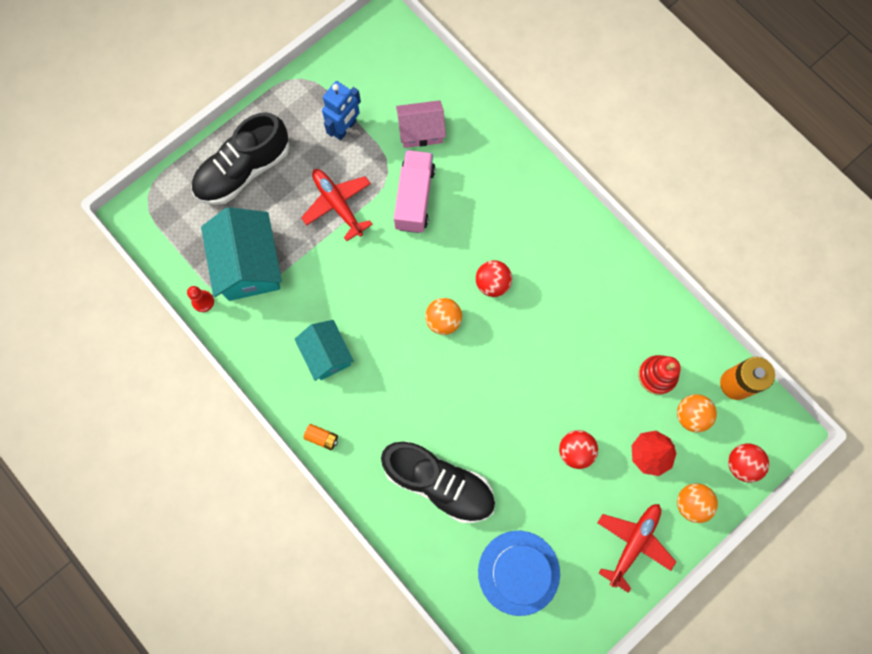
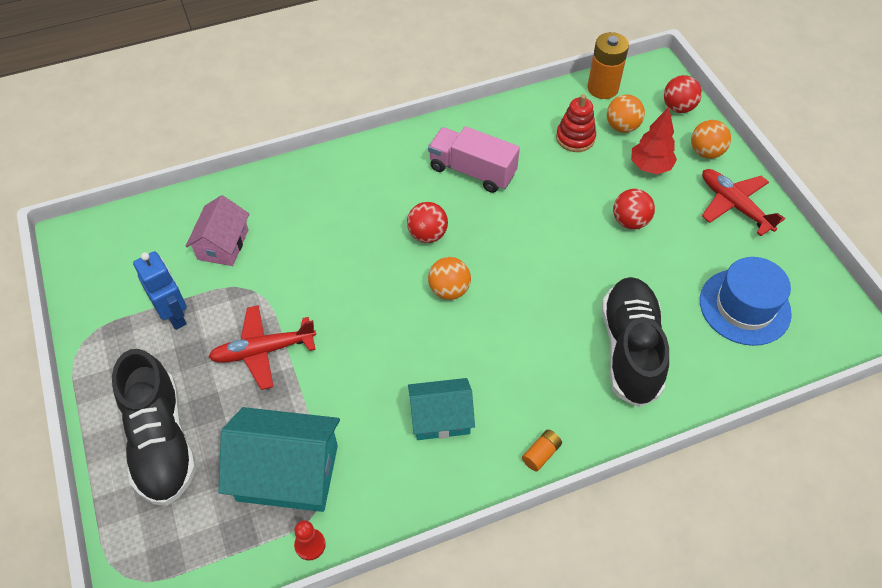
camera: 70 degrees left, 20 degrees down
(414, 198) = (297, 274): pink truck -> pink truck (472, 171)
(439, 483) = (630, 349): black shoe -> black shoe turned 45 degrees counterclockwise

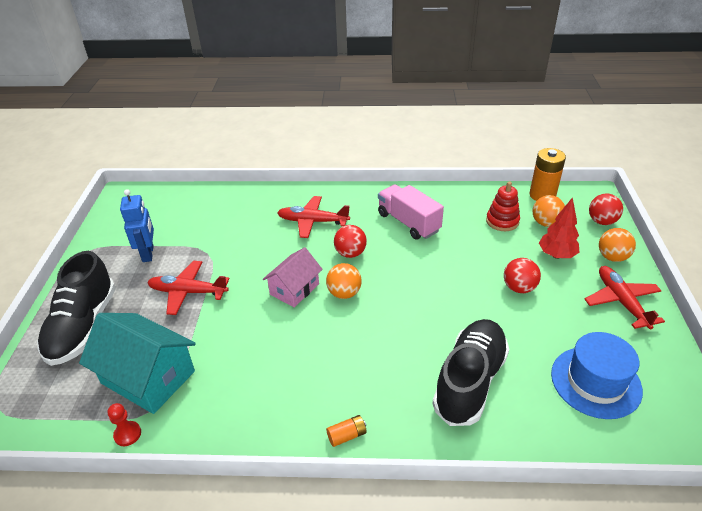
camera: 25 degrees right, 15 degrees down
(223, 244) = (208, 222): pink house -> pink house (294, 289)
(358, 204) = (313, 222): none -> red plane
(441, 418) = (283, 379): turquoise house -> none

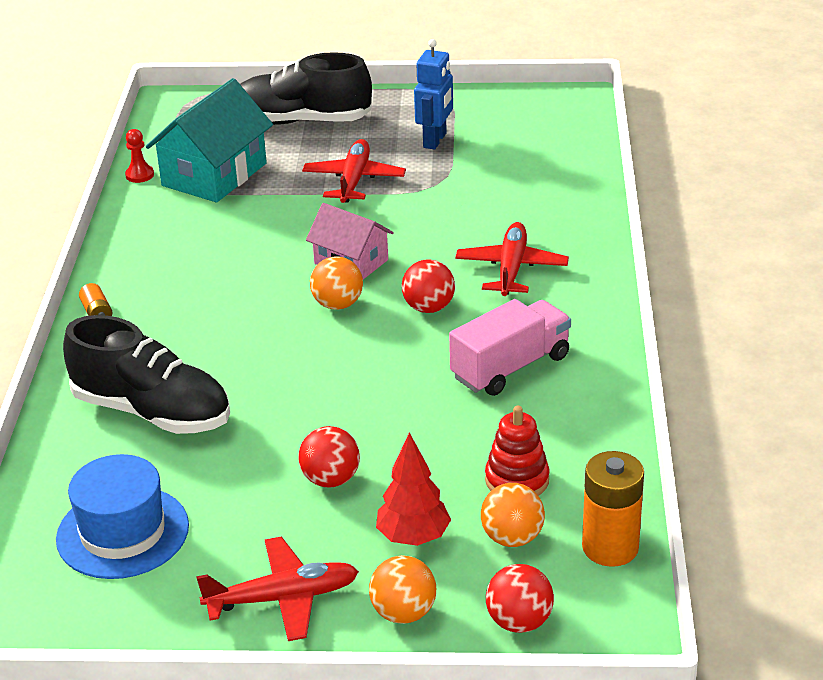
camera: 90 degrees right, 5 degrees down
(148, 254) = (435, 140): blue robot -> blue robot turned 60 degrees counterclockwise

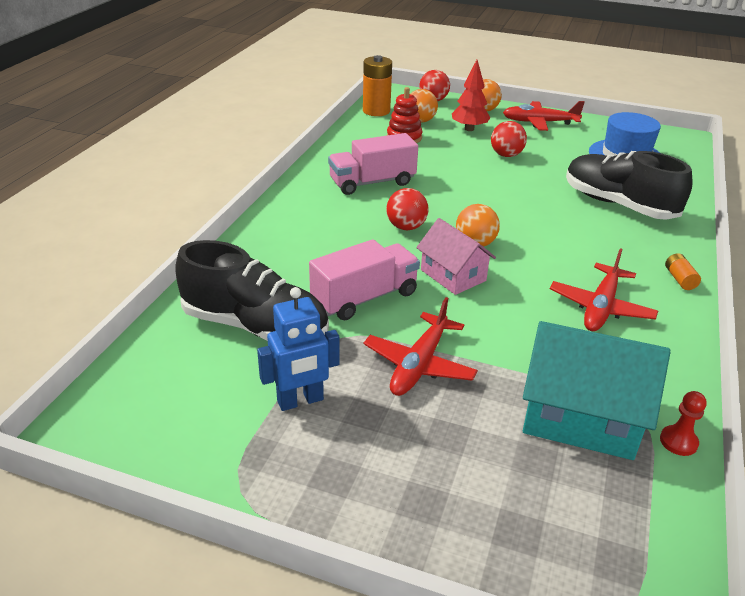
camera: 165 degrees left, 0 degrees up
(214, 174) = (581, 417): turquoise house -> turquoise house turned 60 degrees clockwise
(301, 121) = (455, 489): black shoe -> black shoe (255, 326)
(430, 220) = (364, 298): none -> pink truck
(435, 140) = (300, 401): blue robot -> blue robot turned 150 degrees counterclockwise
(511, 269) = (325, 240): red plane -> red plane (601, 307)

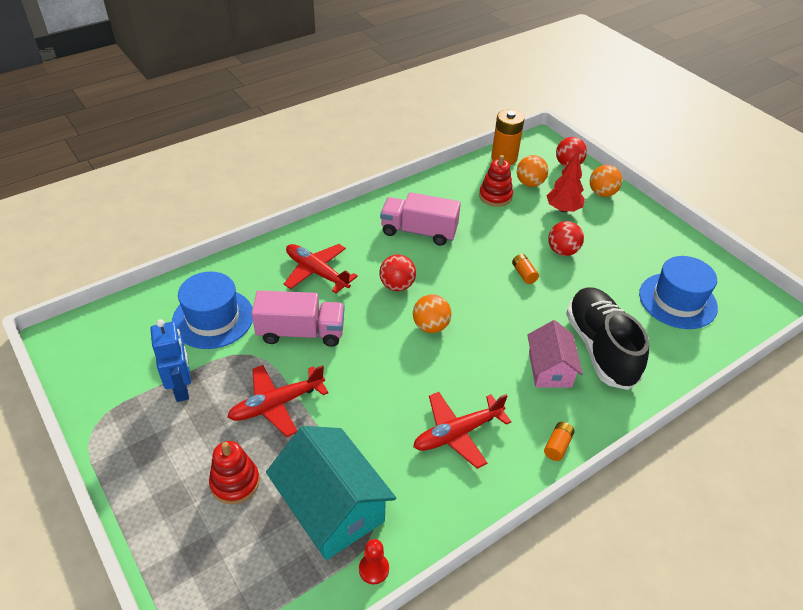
camera: 35 degrees right, 10 degrees up
(255, 326) = (213, 318): black shoe -> blue hat
(300, 401) = (182, 388): blue robot -> blue robot turned 120 degrees counterclockwise
(453, 275) = (381, 346): pink house -> pink house (550, 369)
(467, 450) = (235, 482): none -> red stacking toy
(498, 180) = (524, 274): none -> orange battery
(540, 122) = (639, 228): red plane -> red plane (317, 272)

